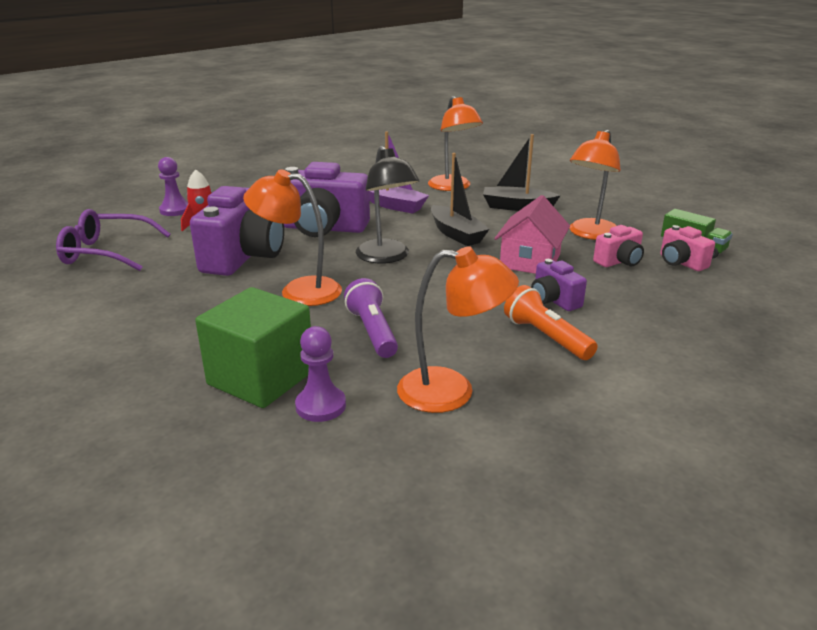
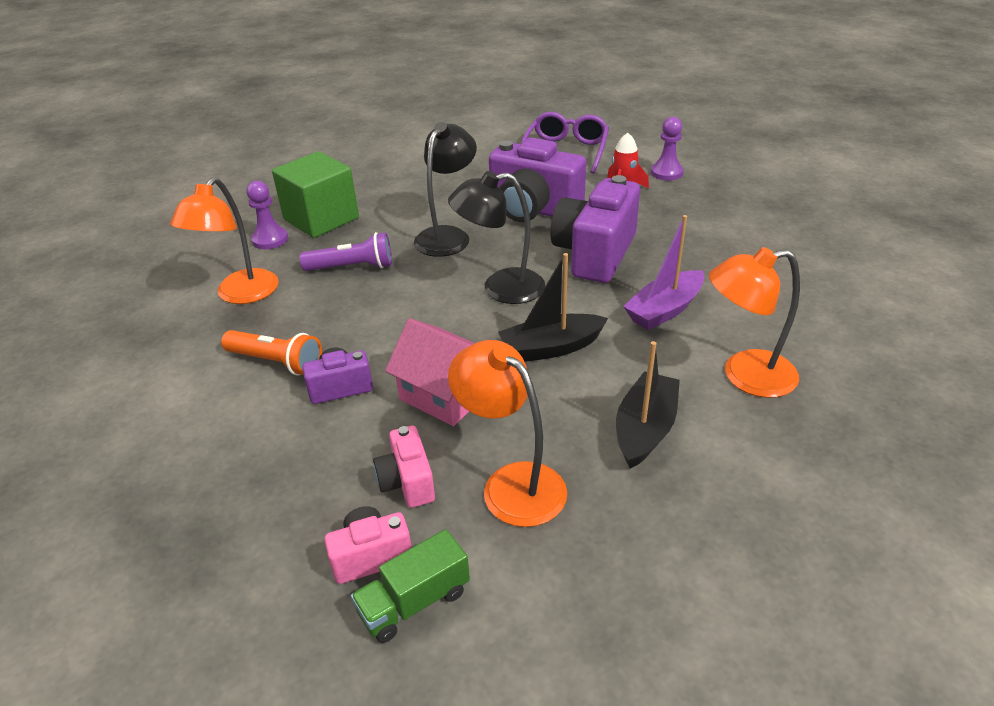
camera: 105 degrees right, 10 degrees up
(299, 291) = (447, 236): orange lamp -> black lamp
(546, 337) = (276, 362): orange flashlight -> orange flashlight turned 45 degrees clockwise

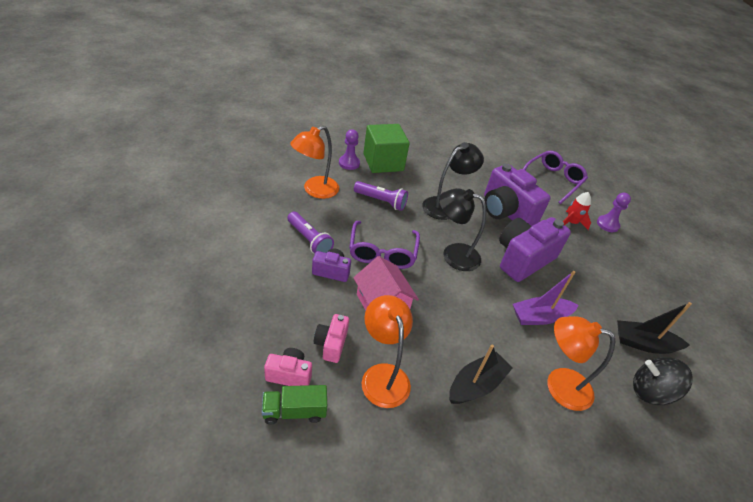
camera: 20 degrees right, 5 degrees up
(276, 362) = (309, 240): orange flashlight -> purple flashlight
(399, 329) = (382, 252): none -> purple glasses
(551, 348) = (457, 306): black boat -> black boat (643, 344)
(850, 330) = (650, 391): none -> black spinning top

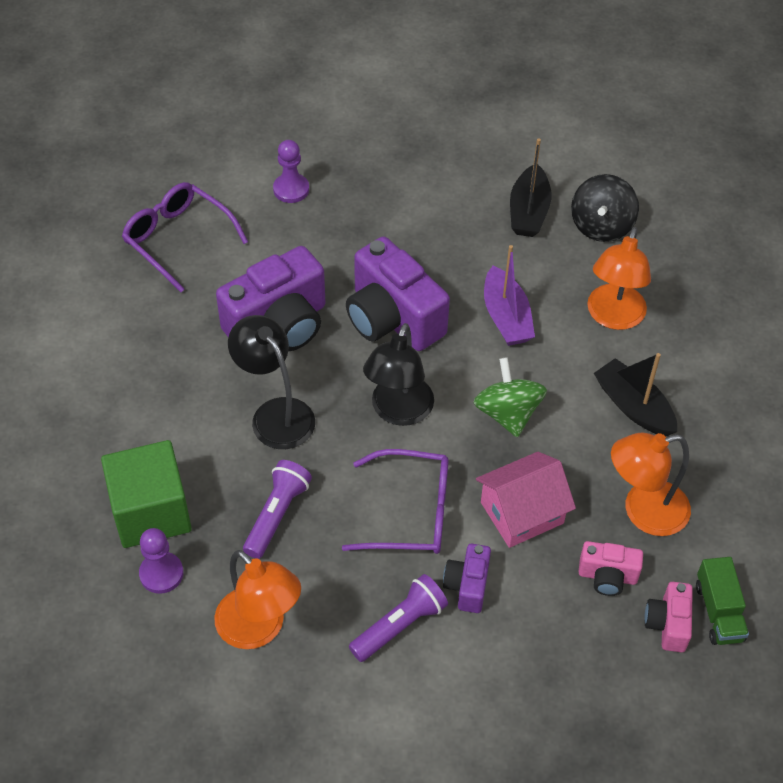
camera: 85 degrees left, 10 degrees up
(459, 307) = (507, 413): none -> green spinning top
(571, 223) = (294, 237): red rocket -> none

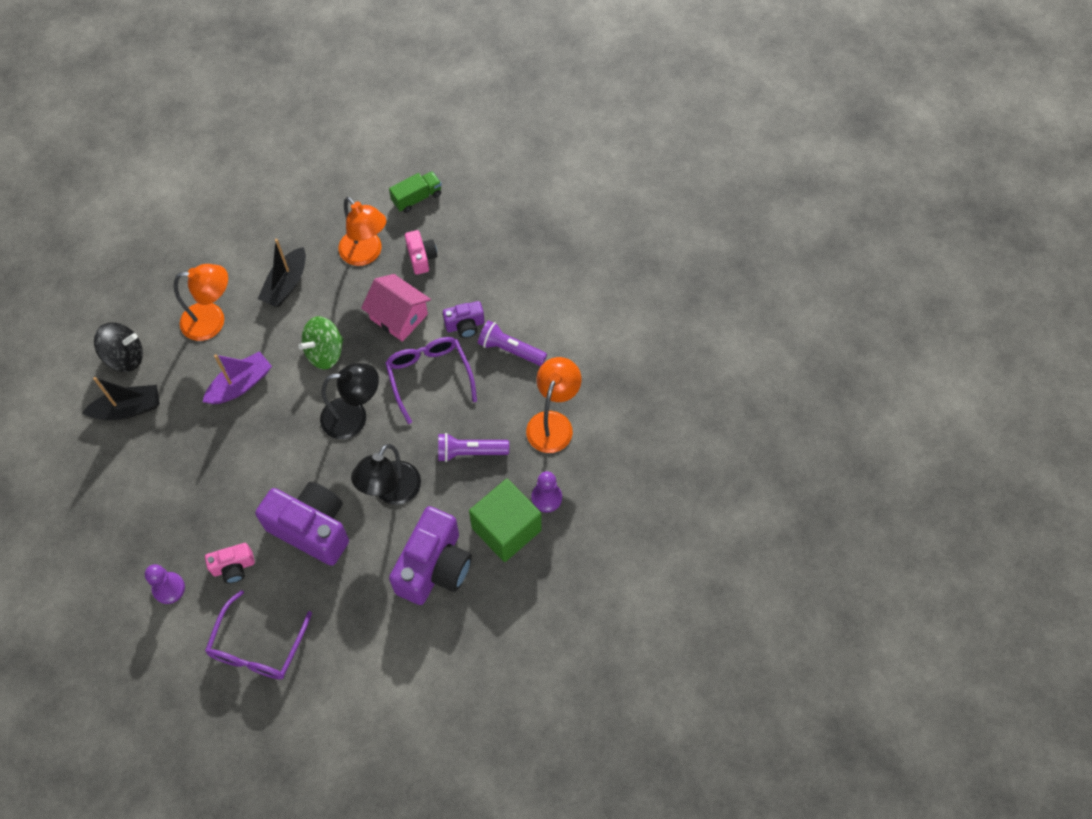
camera: 115 degrees left, 10 degrees up
(392, 318) = (273, 456): purple camera -> purple camera (434, 567)
(668, 624) = (438, 219): pink camera -> pink camera (233, 567)

